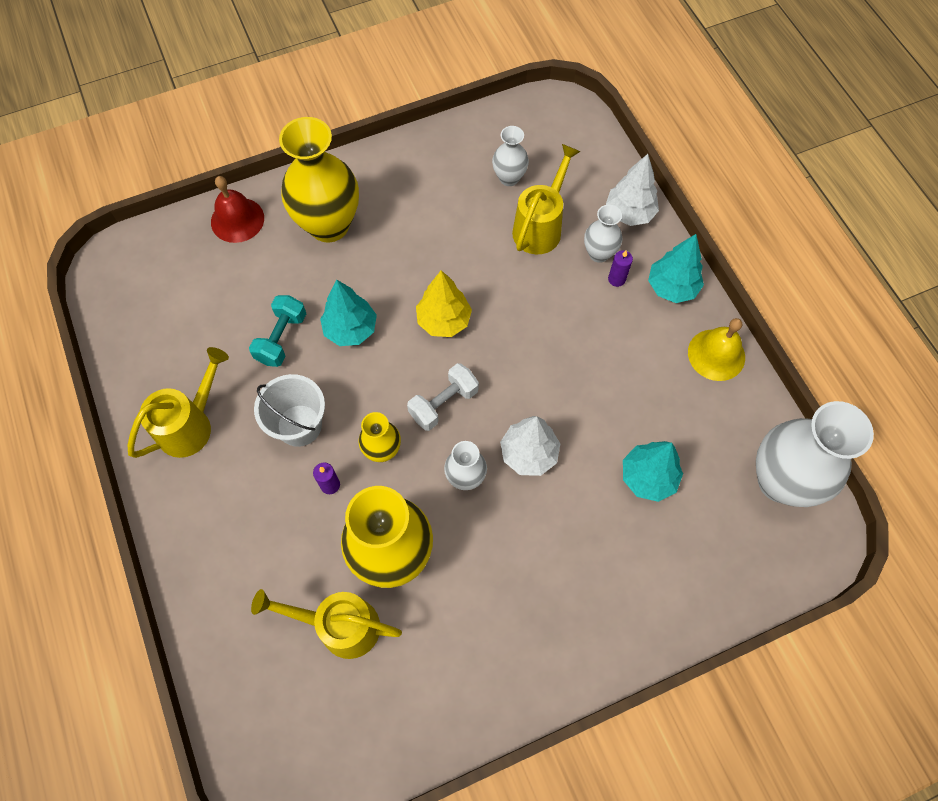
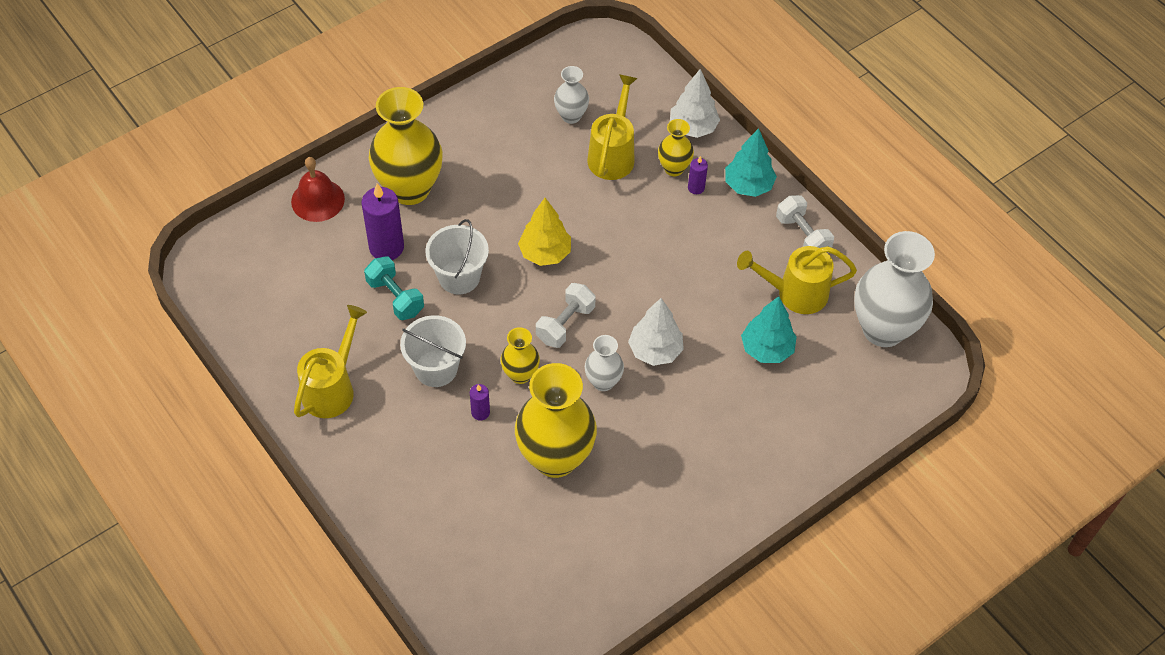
camera: 15 degrees left, 10 degrees down
(281, 338) = (395, 297): turquoise dumbbell -> turquoise dumbbell turned 45 degrees counterclockwise
(288, 283) = (386, 247): none -> purple candle
(340, 626) = (524, 524): yellow watering can -> yellow watering can (794, 293)
(351, 329) = (459, 277): turquoise tree -> white bucket
(599, 253) = (674, 168): white vase -> yellow vase
(716, 354) = (802, 236): yellow bell -> white dumbbell

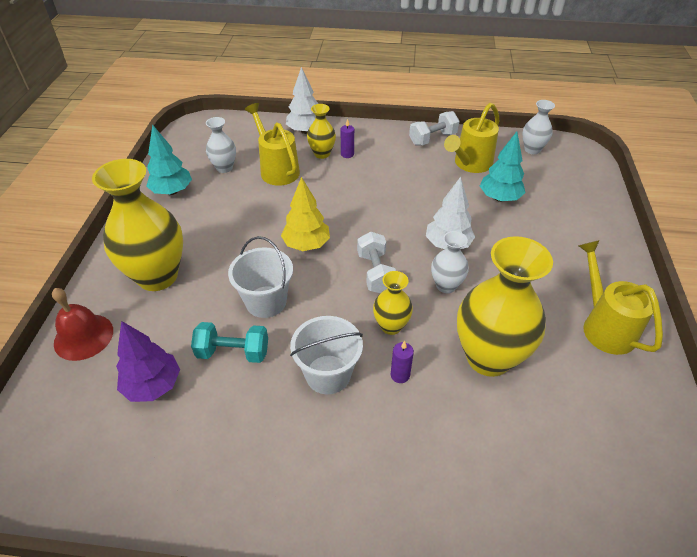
camera: 45 degrees left, 10 degrees down
(325, 276) = (153, 385): none -> purple tree
(332, 388) = (262, 466): yellow watering can -> yellow watering can (604, 326)
(386, 247) = (184, 325): purple candle -> none
(748, 186) = (373, 136): turquoise tree -> turquoise tree (172, 191)
(802, 236) = (432, 139): white dumbbell -> white dumbbell turned 45 degrees counterclockwise
(883, 329) = (532, 149): white vase -> white vase, size x0.50

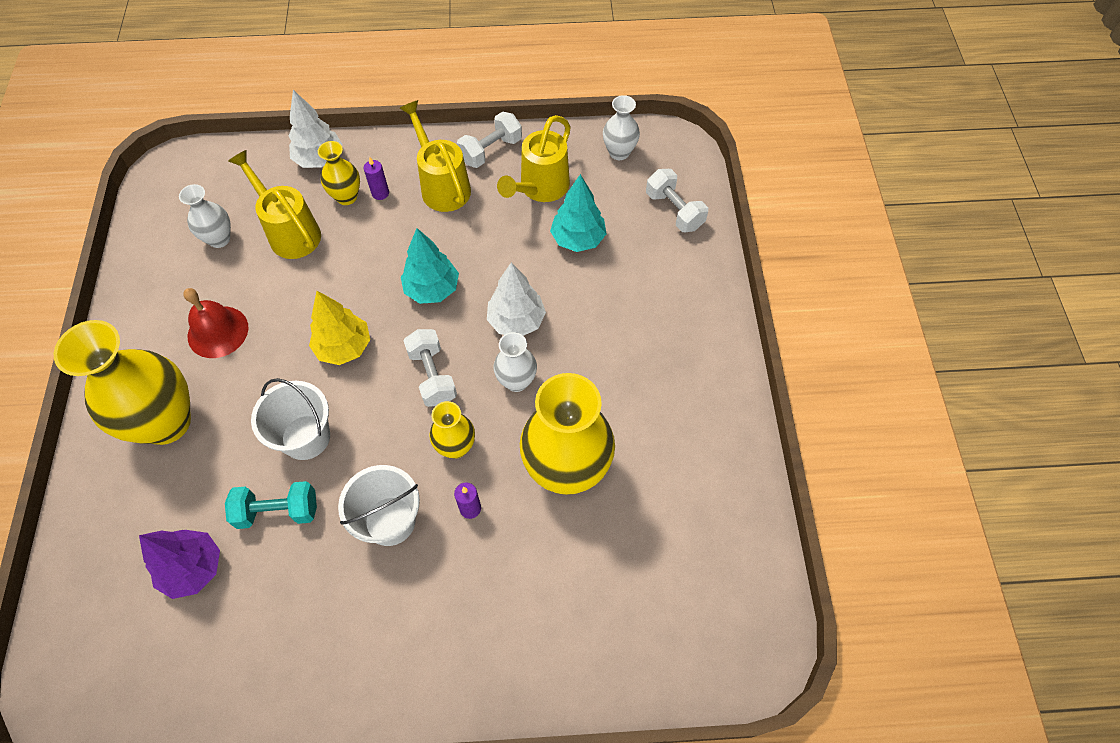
camera: 10 degrees left, 15 degrees up
(83, 336) = (95, 520): red bell -> red bell (218, 331)
(172, 191) = (157, 288): turquoise tree -> turquoise tree (432, 289)
(578, 189) = (674, 211): none -> white dumbbell
(604, 326) = (694, 408): yellow watering can -> yellow watering can (442, 185)

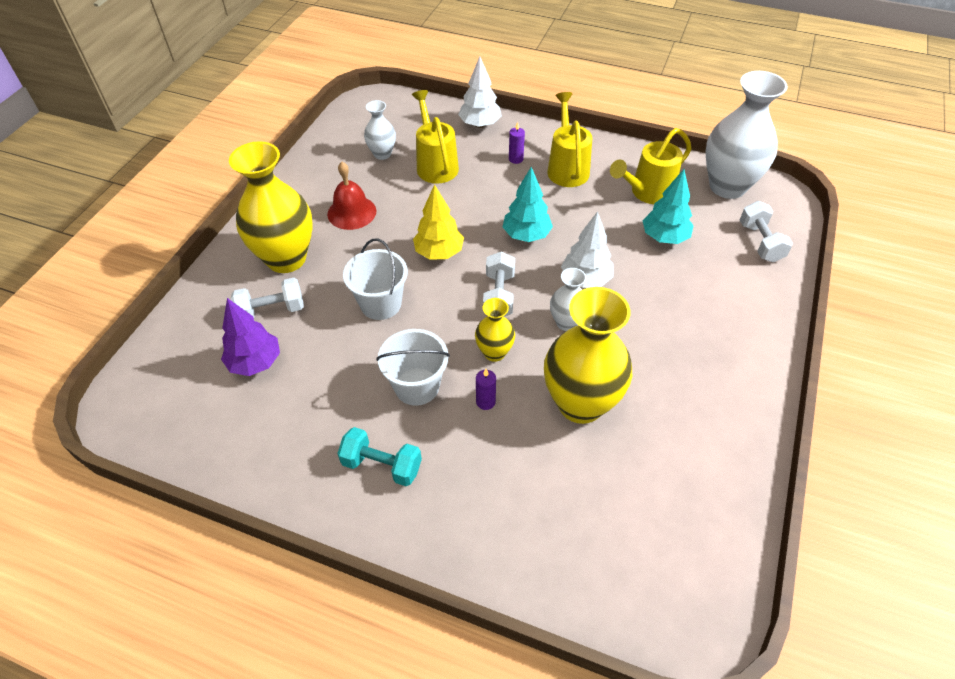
camera: 25 degrees right, 10 degrees down
(278, 511) = (335, 347): turquoise dumbbell -> turquoise dumbbell (382, 465)
(346, 197) = (489, 154): yellow vase -> none
(491, 151) = (617, 155): white dumbbell -> white dumbbell (271, 311)
(619, 152) = (727, 186): white vase -> white vase, size x1.99

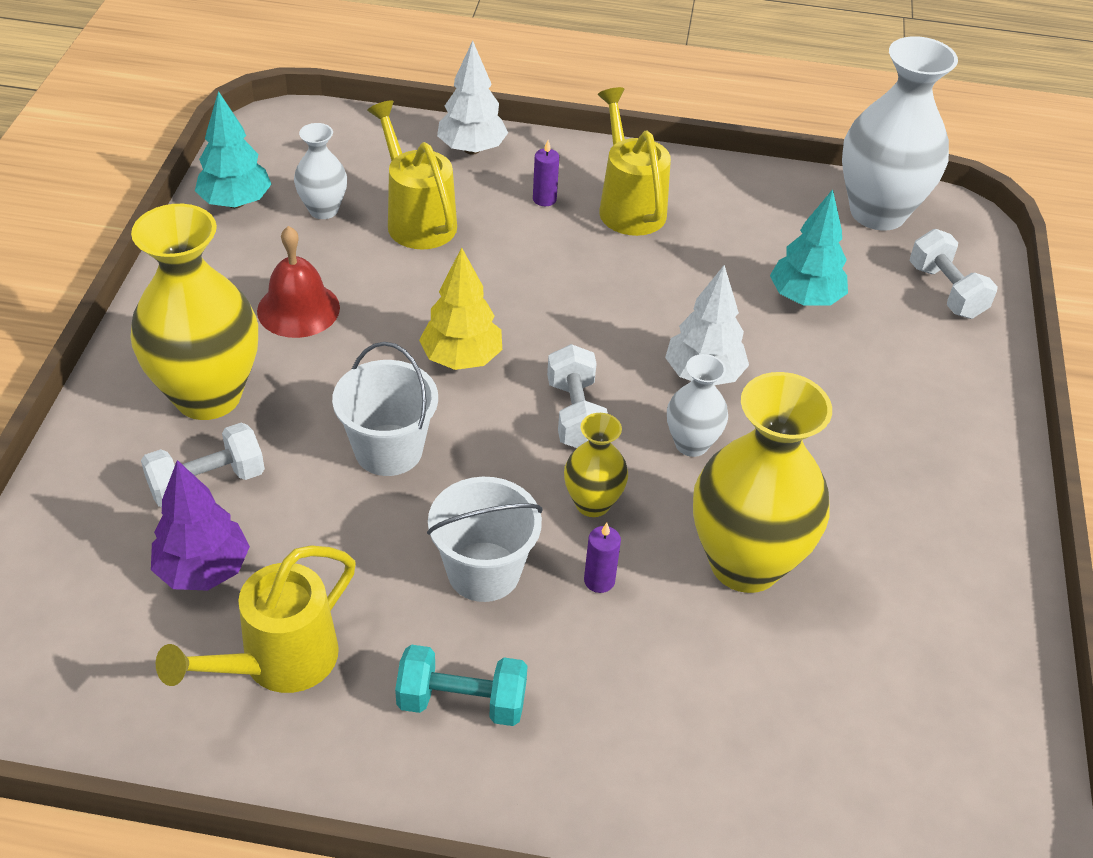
camera: 15 degrees left, 5 degrees down
(526, 235) = (594, 317): turquoise tree -> turquoise tree (236, 202)
(647, 192) = (762, 233): yellow watering can -> yellow watering can (278, 662)

